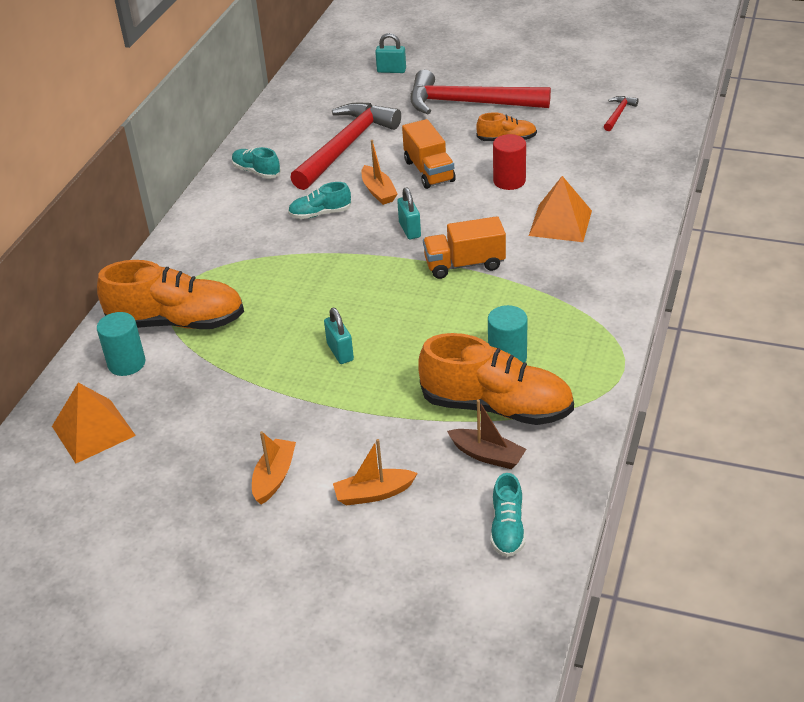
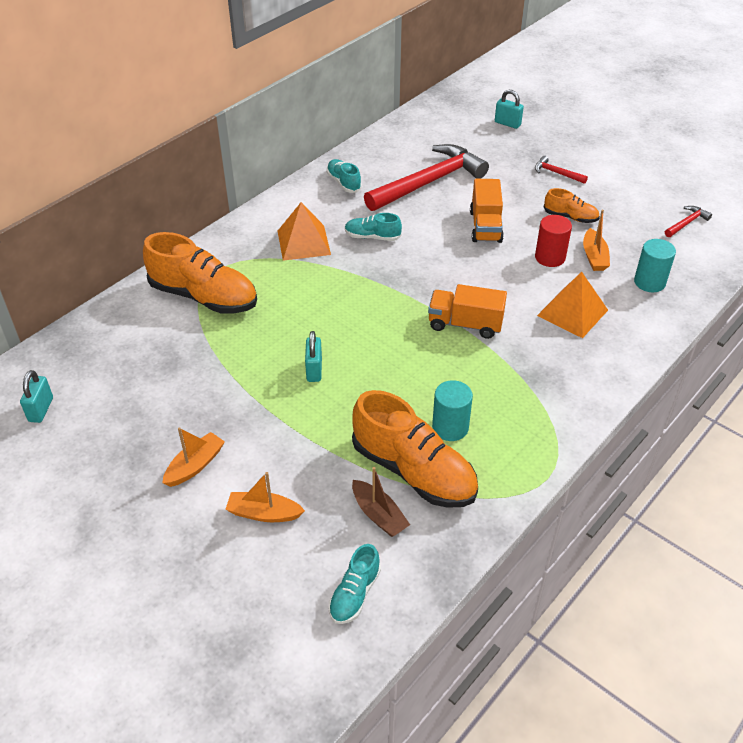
camera: 20 degrees right, 5 degrees up
(93, 431) = (86, 370): orange pyramid -> orange pyramid (303, 242)
(126, 363) = (145, 320): turquoise cylinder -> turquoise cylinder (649, 282)
(378, 191) = (432, 232): orange boat -> orange boat (594, 257)
(409, 230) = (437, 276): turquoise padlock -> turquoise padlock (41, 409)
(469, 103) = (556, 173): red hammer -> red hammer, size x0.42

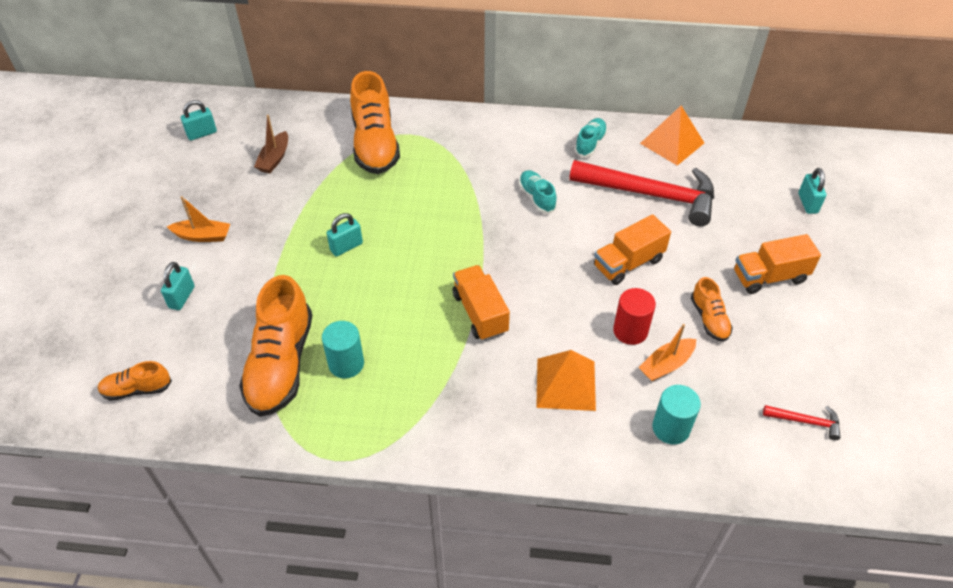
camera: 55 degrees right, 5 degrees up
(264, 513) = (182, 297): orange boat -> turquoise padlock
(303, 242) = (488, 162): orange pyramid -> orange pyramid (672, 143)
(354, 594) = (137, 389): turquoise shoe -> orange shoe
(379, 515) = (221, 365): brown boat -> brown boat (274, 159)
(556, 173) = (769, 277): red hammer -> orange truck

